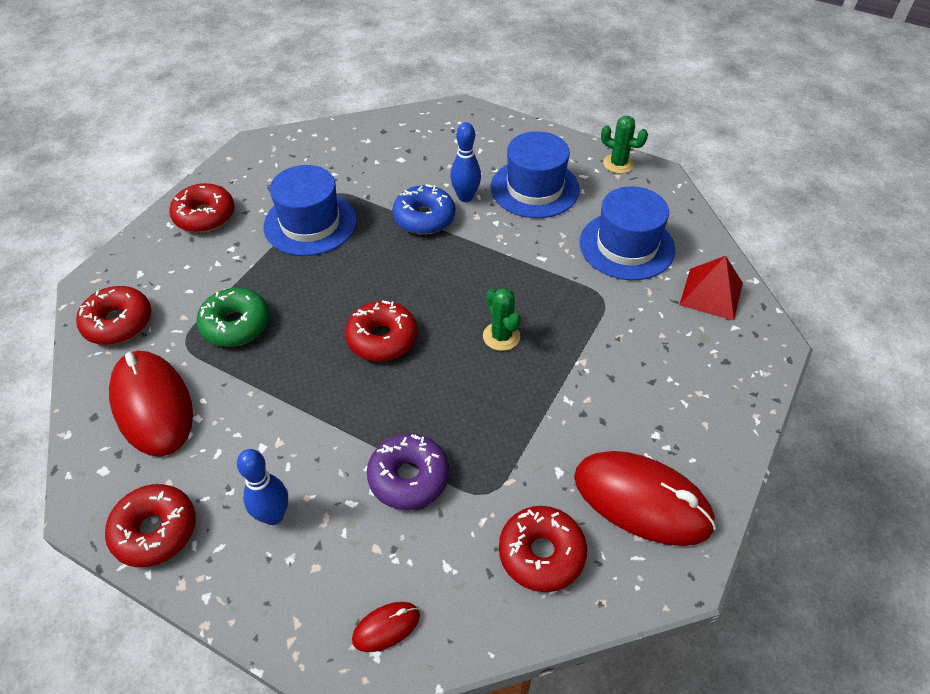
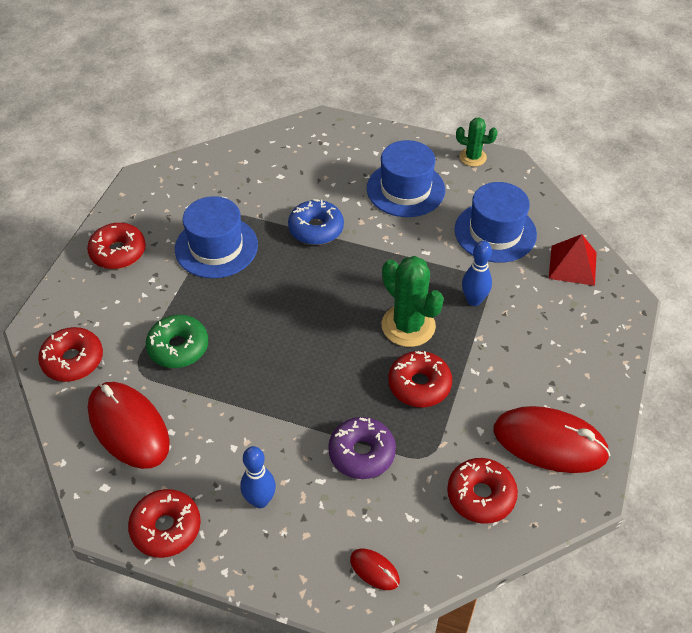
camera: 10 degrees left, 0 degrees up
(382, 338) = (308, 342): red donut -> red donut (419, 385)
(386, 627) = (374, 570): red mouse -> red mouse turned 75 degrees clockwise
(465, 197) = (347, 205): blue bowling pin -> blue bowling pin (474, 300)
(501, 336) = (408, 326): green cactus -> green cactus, size x1.70

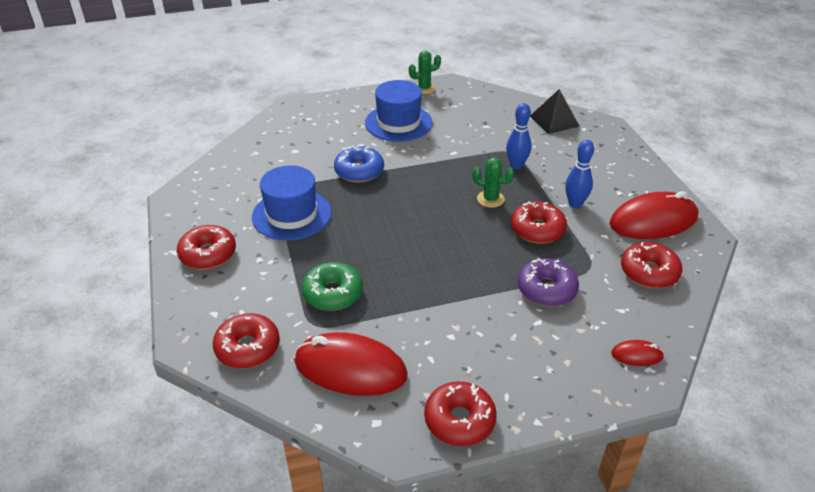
camera: 35 degrees left, 10 degrees down
(260, 500) = (510, 359): blue bowling pin -> blue bowling pin (575, 204)
(408, 326) = (490, 199): green cactus -> green cactus, size x0.59
(495, 232) = (486, 123): blue hat -> none
(572, 265) = (554, 121): red pyramid -> black pyramid

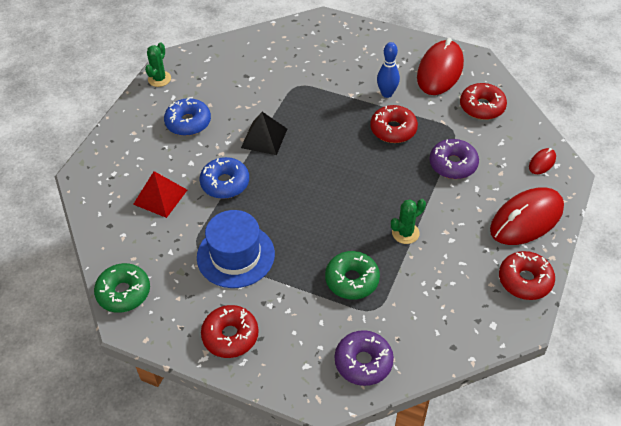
camera: 50 degrees left, 10 degrees up
(202, 181) = (124, 292): none -> green donut
(248, 348) = (363, 362): red donut -> purple donut
(309, 149) = (160, 197): none -> red pyramid
(350, 368) = (435, 312): red mouse -> red mouse (526, 219)
(398, 123) = (188, 122): blue hat -> blue donut
(490, 199) = (337, 131): green cactus -> green cactus (405, 233)
(516, 165) = (315, 94): blue bowling pin -> none
(554, 121) = (287, 40): black pyramid -> black pyramid (264, 138)

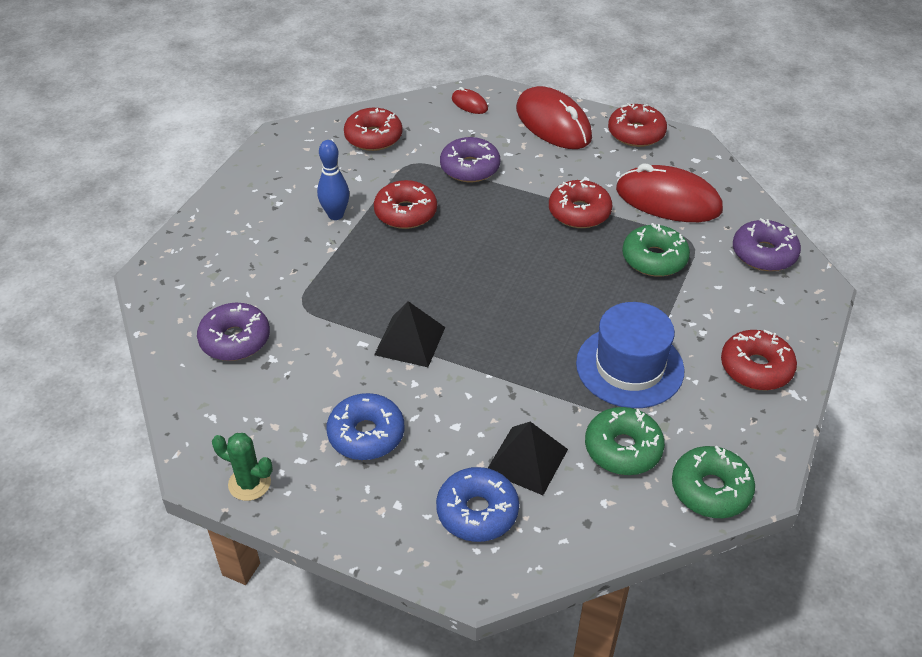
camera: 90 degrees left, 5 degrees down
(160, 197) = (527, 460): red pyramid -> black pyramid
(163, 247) = (623, 449): none -> green donut
(225, 183) = (499, 382): blue donut -> blue donut (477, 512)
(266, 60) = (235, 340): none -> purple donut
(405, 233) = (579, 212): green cactus -> red donut
(440, 71) = (299, 165): red mouse -> red mouse (668, 200)

